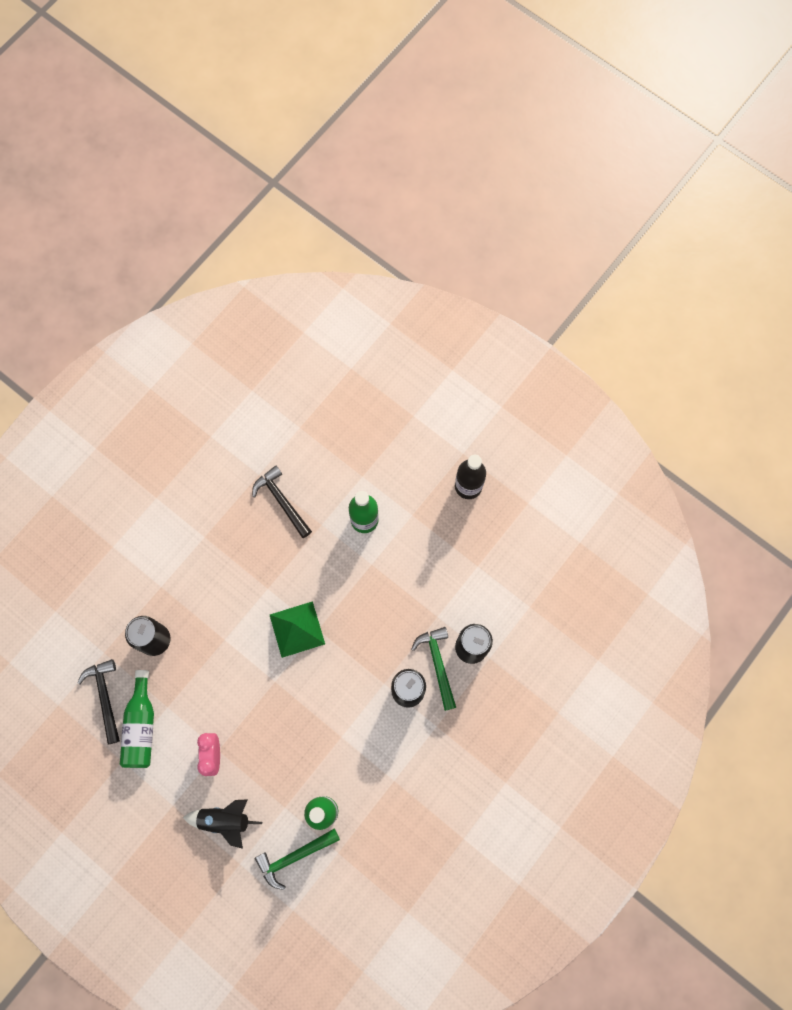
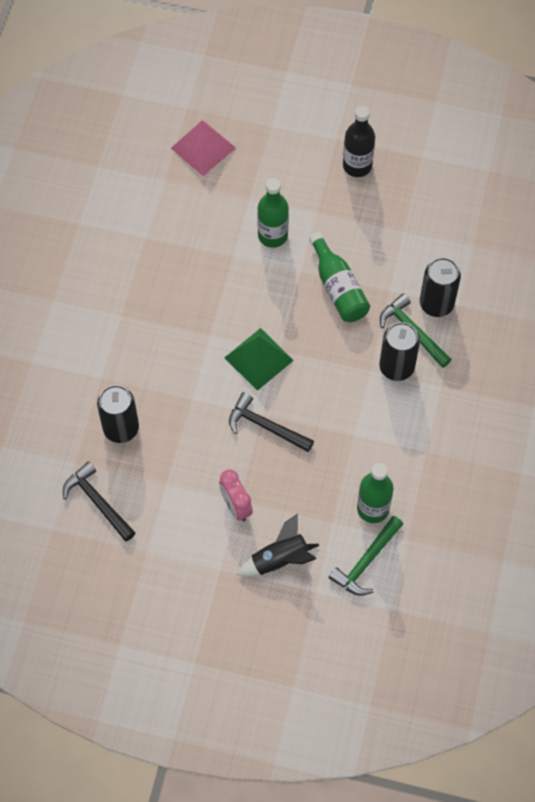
camera: 25 degrees left, 10 degrees down
(141, 726) = (149, 512): green bottle -> green bottle (338, 288)
(282, 501) = (182, 252): black hammer -> black hammer (266, 426)
(346, 411) = (203, 148): none -> pink pyramid

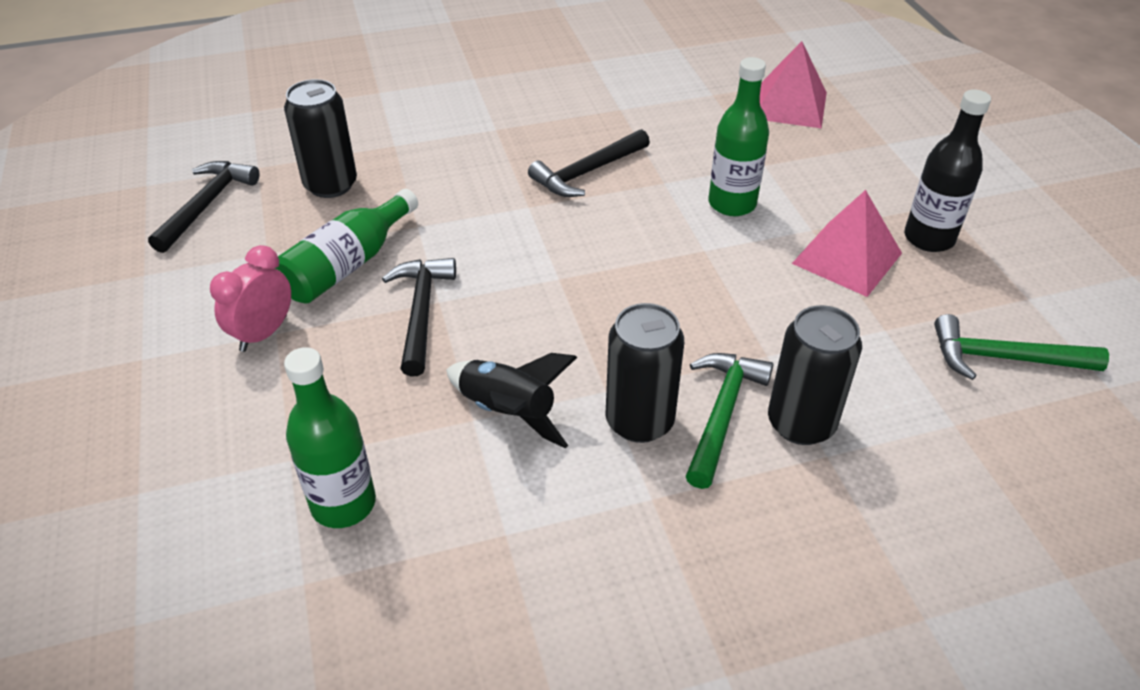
camera: 60 degrees right, 20 degrees down
(198, 289) = (588, 172): none -> black hammer
(259, 359) = (528, 263): green pyramid -> none
(280, 559) = (187, 420): black rocket -> black rocket (508, 412)
(338, 288) = (716, 297): green bottle -> green bottle (348, 265)
(347, 212) = (846, 258): none -> pink pyramid
(366, 561) = (229, 540): green hammer -> green hammer (1004, 358)

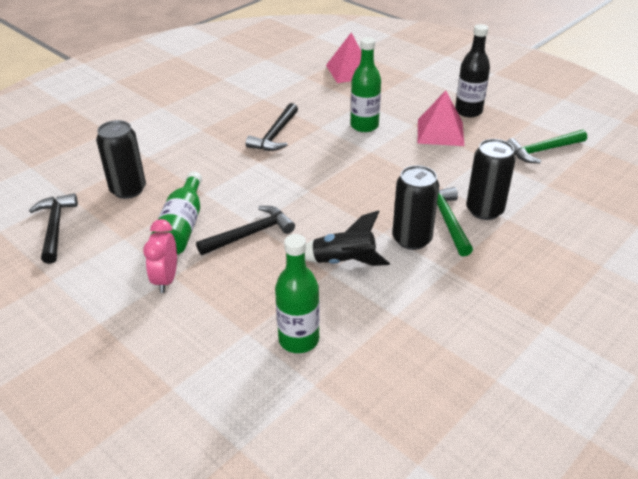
camera: 30 degrees left, 5 degrees down
(421, 313) = (250, 234): black hammer -> black hammer turned 90 degrees clockwise

